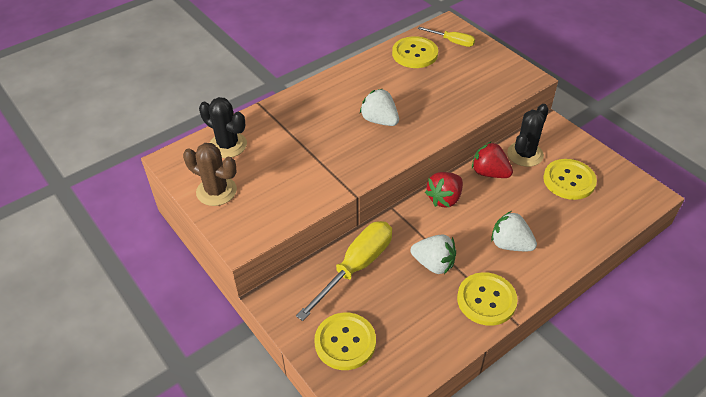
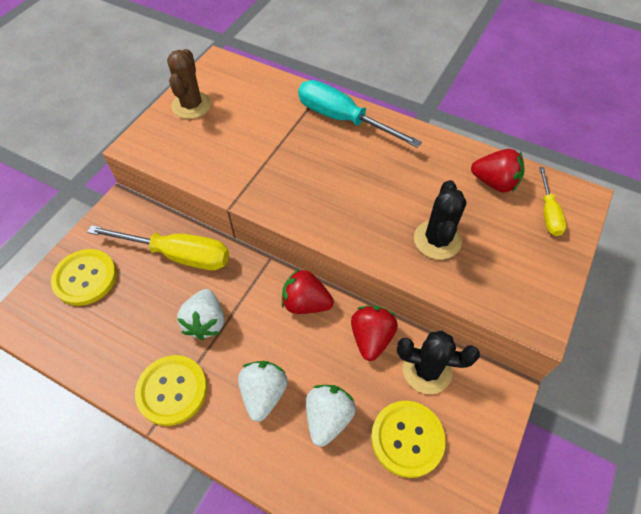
camera: 65 degrees right, 10 degrees up
(228, 145) = (254, 89): black cactus -> black cactus (437, 240)
(303, 104) = (342, 119): none -> turquoise screwdriver
(379, 120) = (354, 189): white strawberry -> white strawberry (328, 418)
(415, 54) = (494, 183): yellow button -> red strawberry

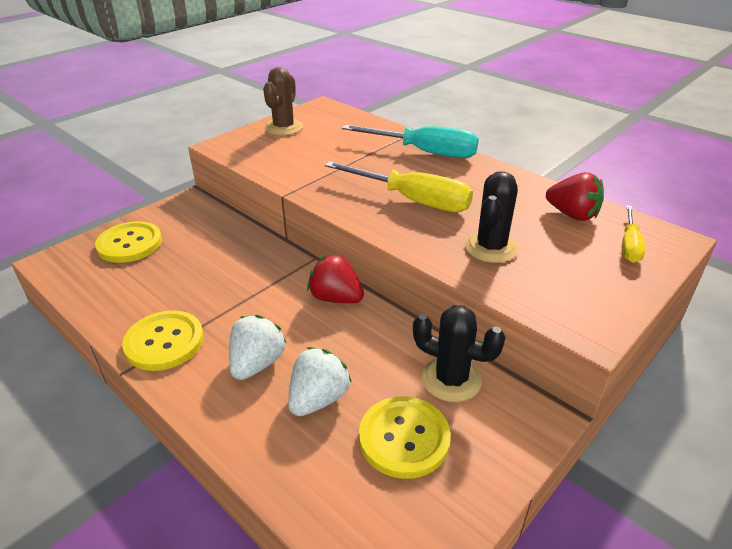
camera: 15 degrees right, 20 degrees down
(178, 255) = (224, 241): yellow screwdriver -> yellow screwdriver (412, 200)
(206, 322) = (226, 295): white strawberry -> none
(342, 119) = (424, 152): turquoise screwdriver -> turquoise screwdriver turned 150 degrees clockwise
(371, 338) = (396, 339): red strawberry -> none

